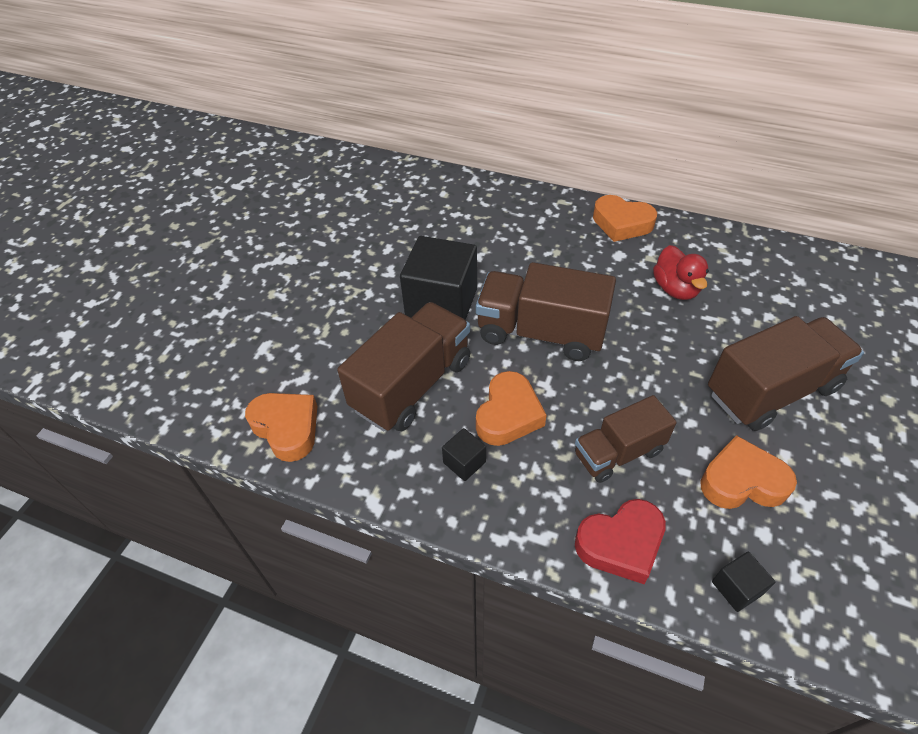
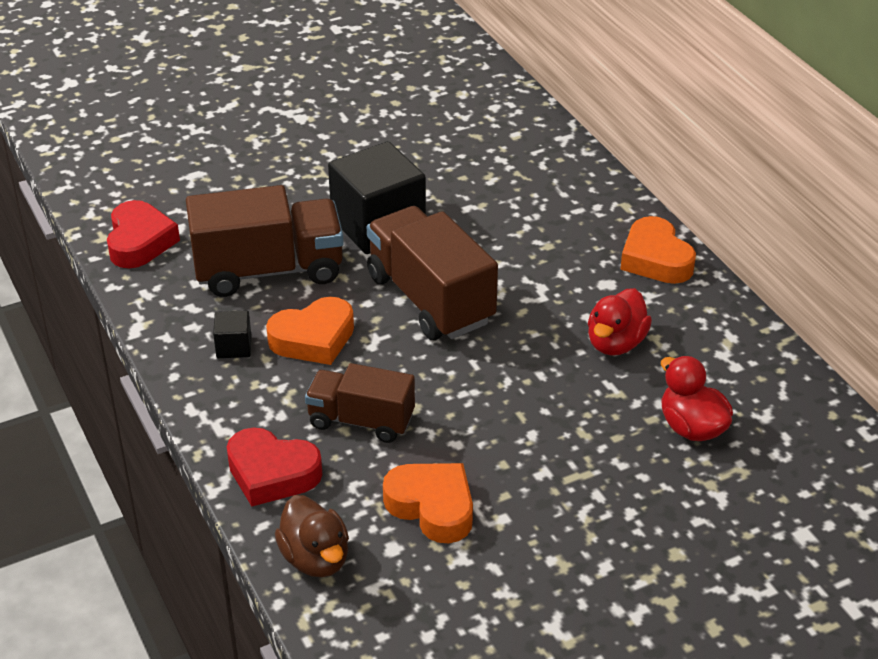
camera: 40 degrees right, 10 degrees down
(287, 428) = (140, 242): orange heart -> red heart
(736, 588) = (315, 558): black cube -> brown duck
(771, 390) = (570, 471): brown truck -> none
(782, 313) = (691, 427): none -> red duck

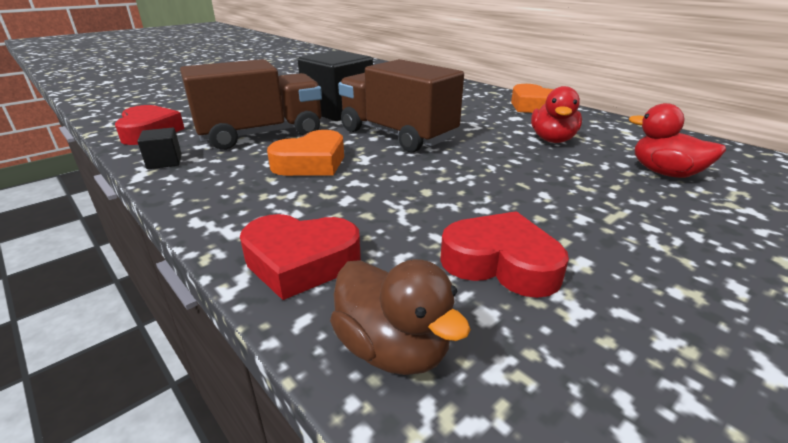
camera: 15 degrees left, 10 degrees down
(234, 347) = (238, 175): black cube -> black cube (164, 162)
(361, 421) = (380, 206): brown truck -> none
(432, 507) = (501, 263): orange heart -> red heart

